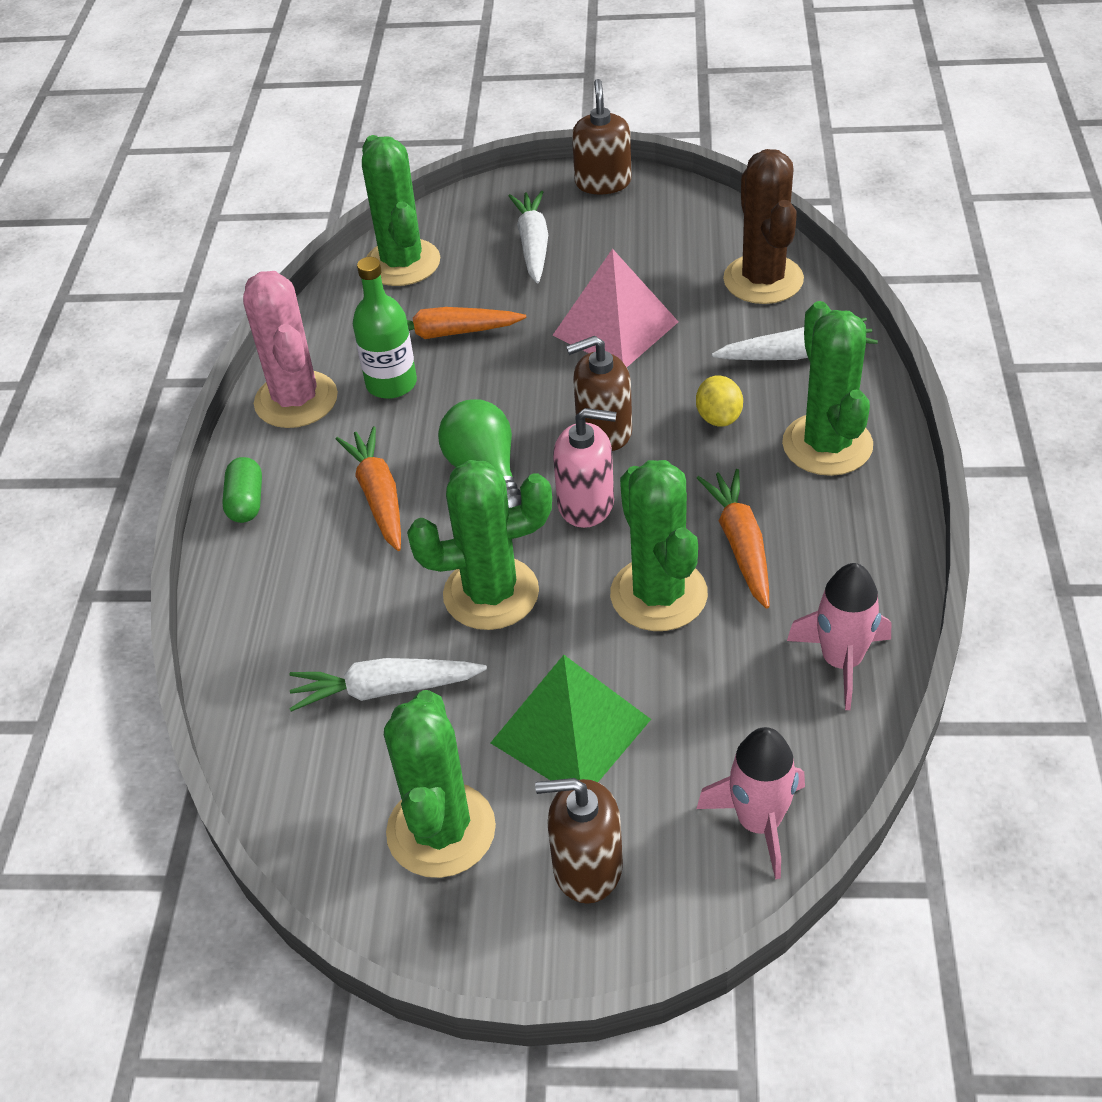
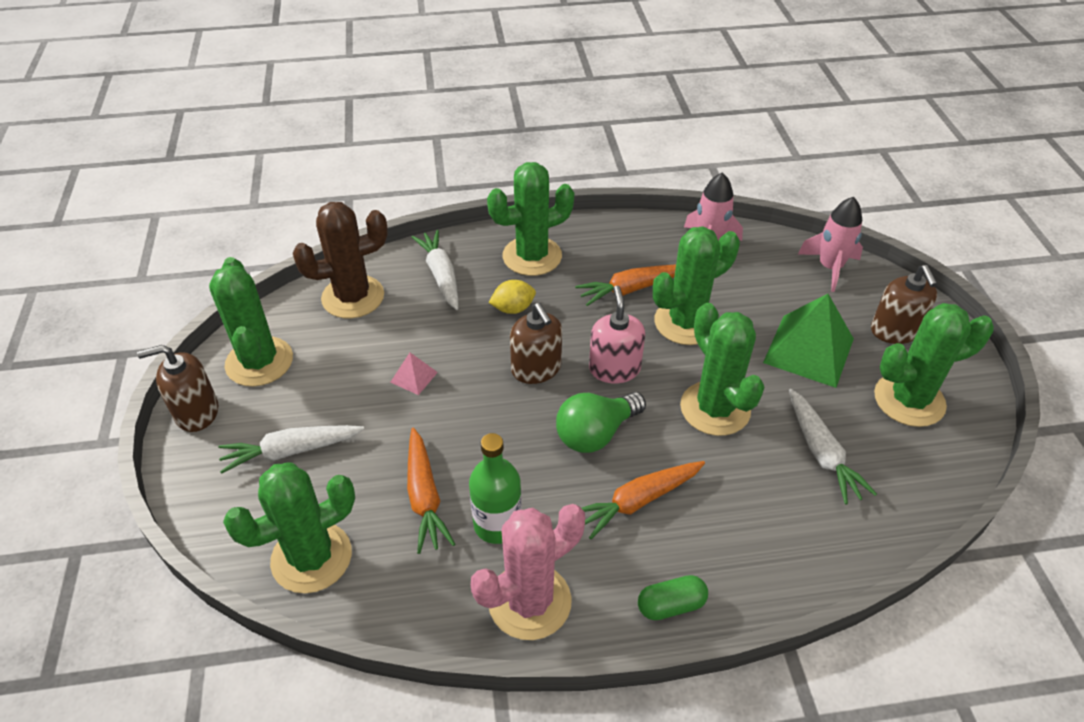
camera: 105 degrees left, 0 degrees up
(615, 328) = (413, 377): pink pyramid -> pink pyramid, size x0.46
(666, 216) = (259, 362): none -> green cactus

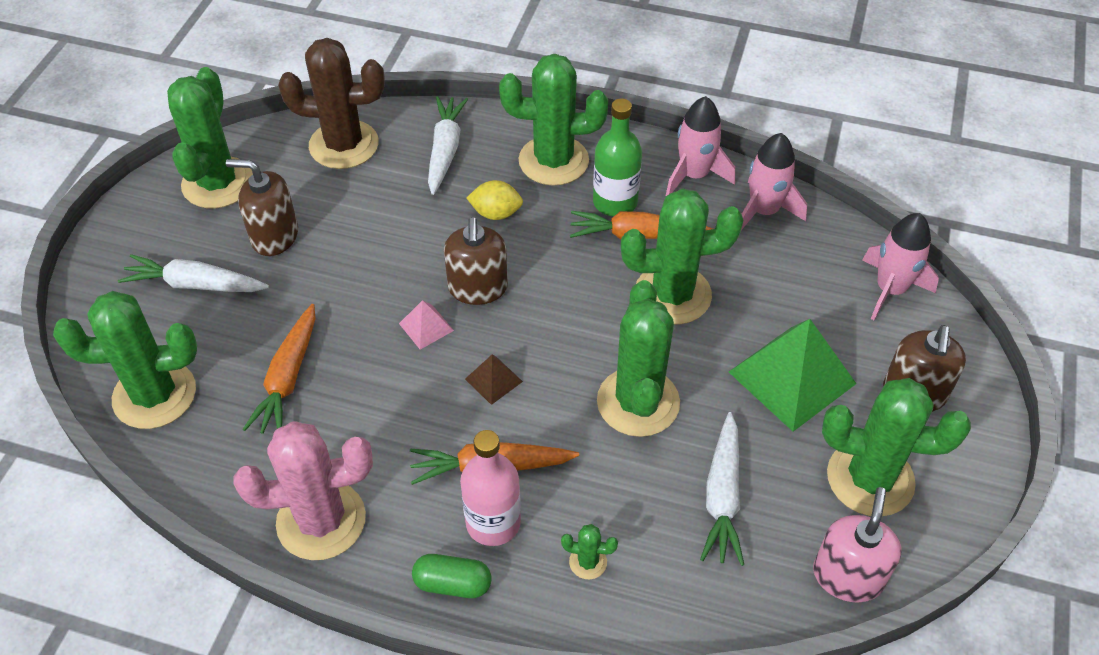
camera: 25 degrees right, 5 degrees up
(196, 412) = (135, 214): brown soap dispenser -> brown soap dispenser (274, 236)
(413, 377) = (351, 252): pink pyramid -> pink pyramid (426, 327)
(497, 524) = (338, 433): green bottle -> green bottle (615, 202)
(596, 433) = (493, 380): green light bulb -> brown pyramid
(614, 369) = (559, 318): pink soap dispenser -> pink soap dispenser (847, 576)
(643, 234) = (694, 175): none -> pink rocket
(669, 543) = (493, 522): none -> pink bottle
(761, 542) = (588, 562): none -> green cactus

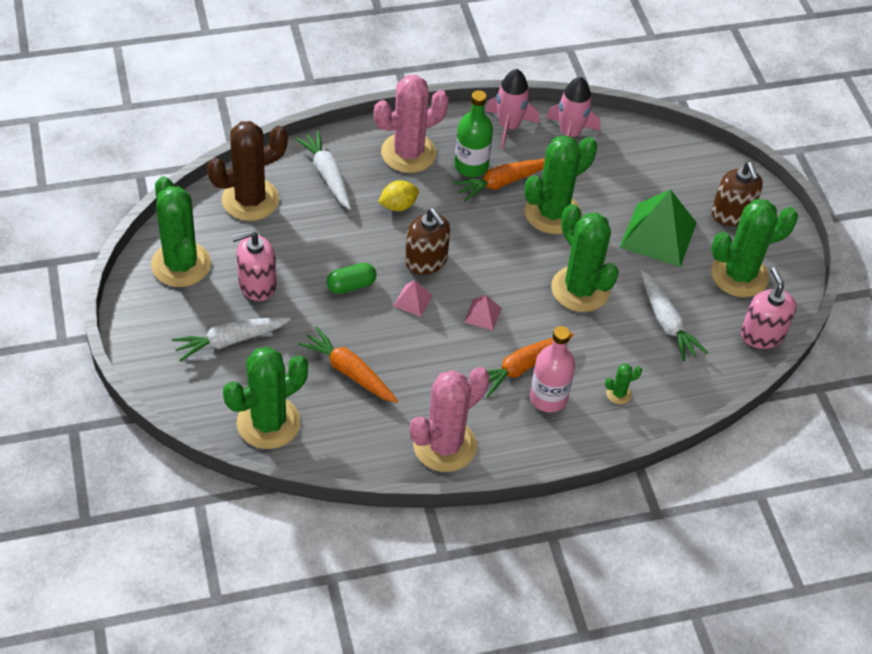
camera: 35 degrees left, 0 degrees up
(274, 236) = (257, 284): brown soap dispenser -> pink soap dispenser
(288, 378) = (349, 372): orange carrot -> orange carrot turned 150 degrees clockwise
(452, 583) = (551, 442): green capsule -> green capsule (351, 285)
(493, 380) = (482, 315): brown pyramid -> pink pyramid
(553, 161) = (408, 153): green cactus -> pink cactus
(890, 289) = (678, 155): pink rocket -> none

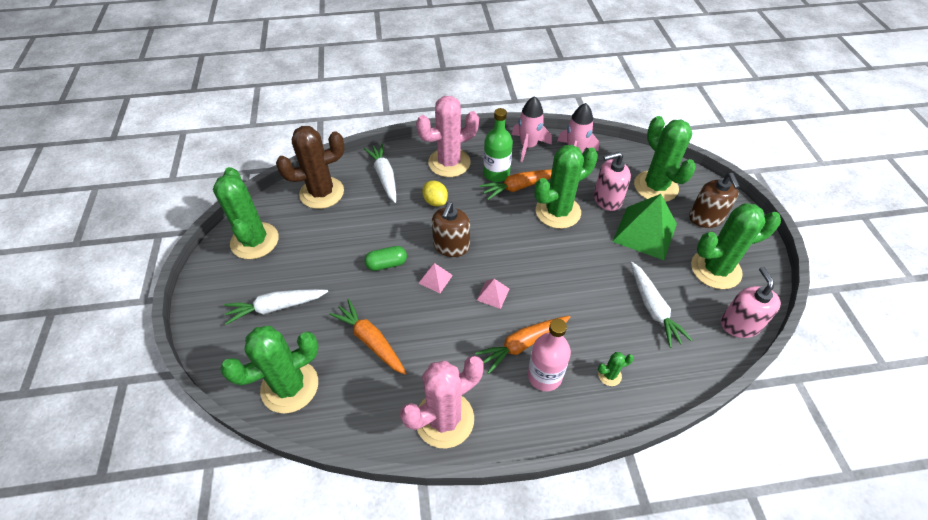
camera: 10 degrees right, 0 degrees up
(257, 284) = (310, 260): pink soap dispenser -> pink soap dispenser (607, 199)
(398, 205) = (435, 201): yellow lemon -> yellow lemon turned 75 degrees clockwise
(426, 261) = (451, 246): brown soap dispenser -> brown soap dispenser turned 45 degrees clockwise
(580, 289) = (578, 276): green cactus -> green cactus (655, 186)

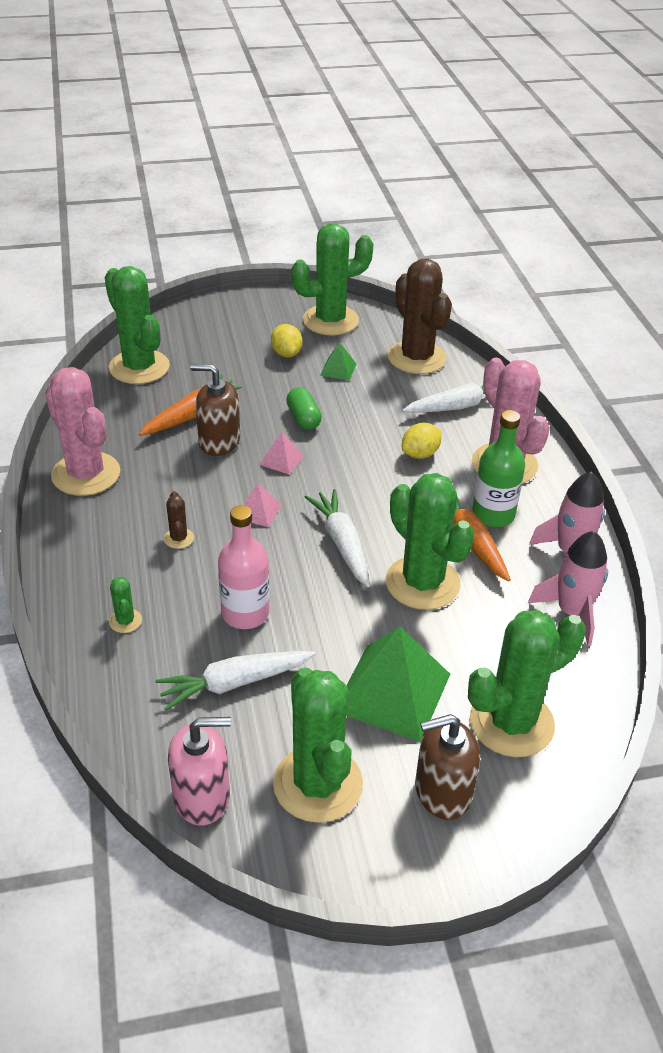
camera: 85 degrees right, 10 degrees down
(276, 307) = (237, 347): white carrot -> white carrot (342, 544)
(296, 272) = (286, 353): none -> yellow lemon
(326, 239) = (338, 369): none -> green pyramid
(451, 246) = (338, 472): brown soap dispenser -> brown soap dispenser (219, 441)
(523, 344) = (179, 538): orange carrot -> brown cactus
(544, 376) = (131, 557): pink bottle -> pink bottle (245, 613)
(607, 199) = (463, 648): pink soap dispenser -> none

